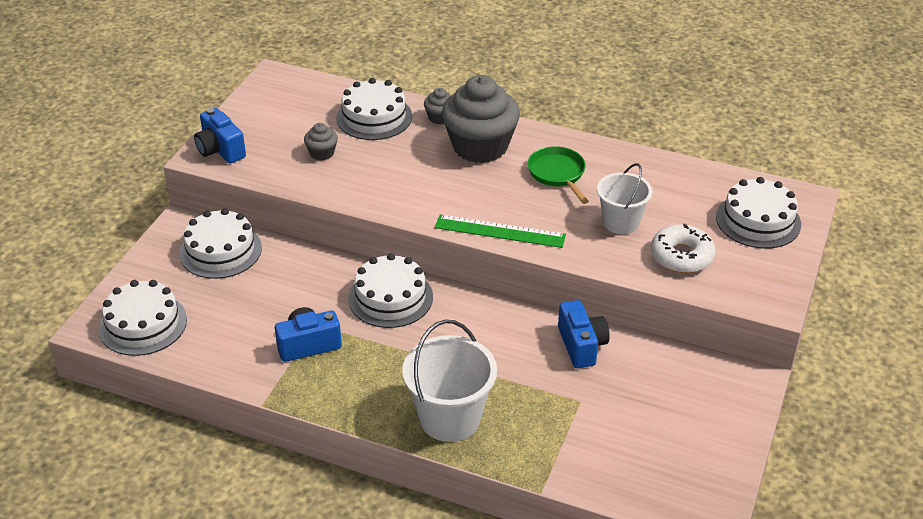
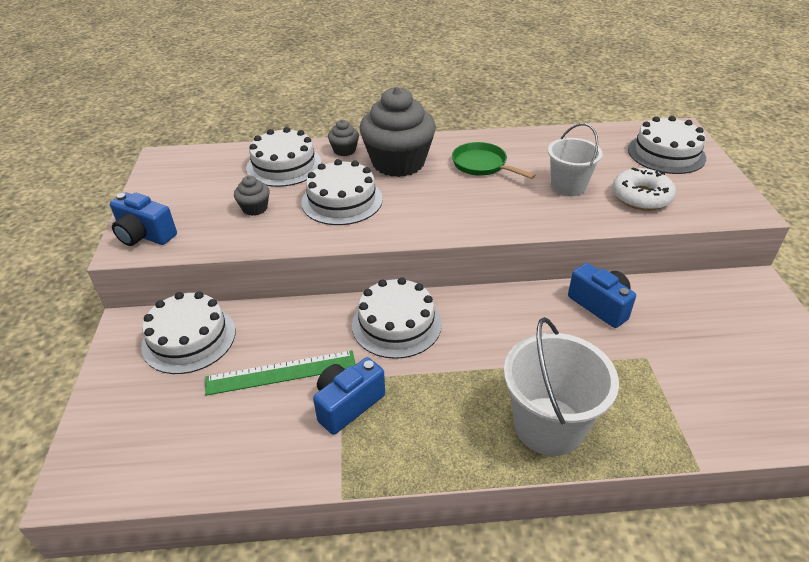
camera: 25 degrees left, 0 degrees up
(143, 324) = (139, 455): white cake -> white cake (342, 200)
(500, 231) = (476, 225): green ruler -> green ruler (281, 373)

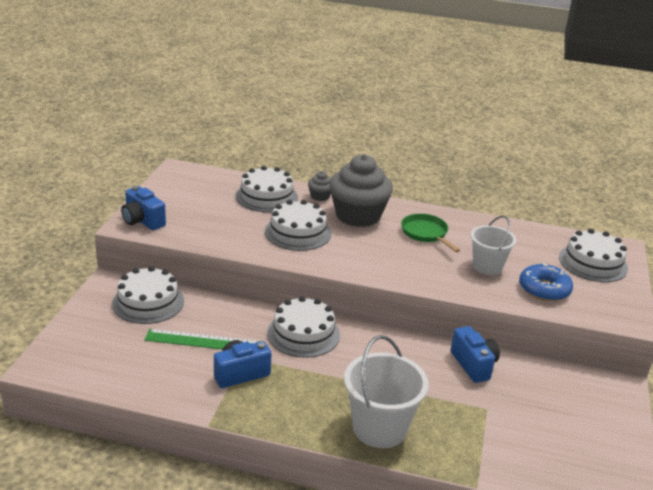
camera: 15 degrees right, 10 degrees down
(255, 208) = (229, 222): grey cupcake -> none
(641, 197) = (544, 289): white donut -> blue donut

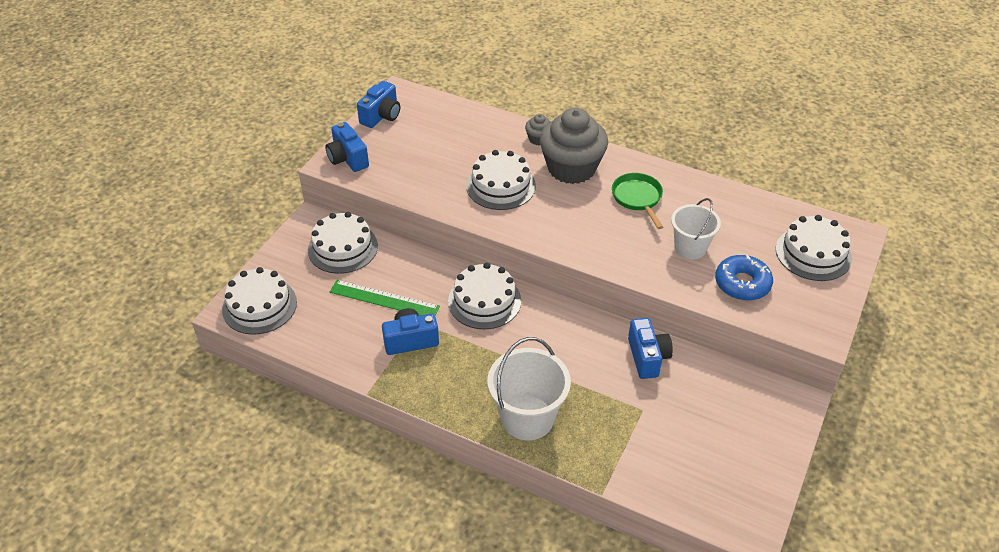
camera: 15 degrees right, 15 degrees up
(166, 187) = (381, 116): none -> blue camera
(266, 196) = (481, 135): white cake -> white cake (259, 306)

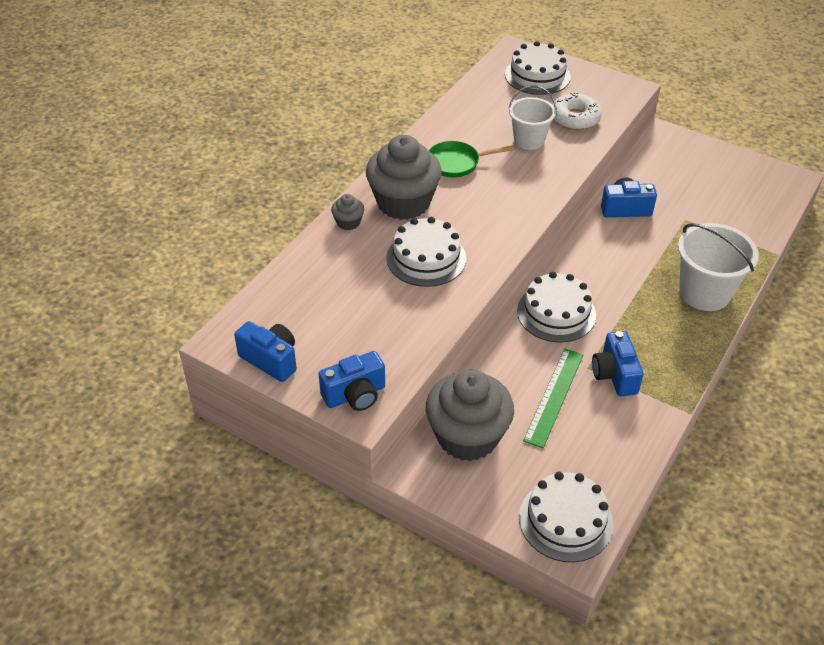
camera: 85 degrees left, 0 degrees up
(342, 248) = (467, 436): white cake -> grey cupcake
(742, 283) = (575, 118): blue donut -> white donut

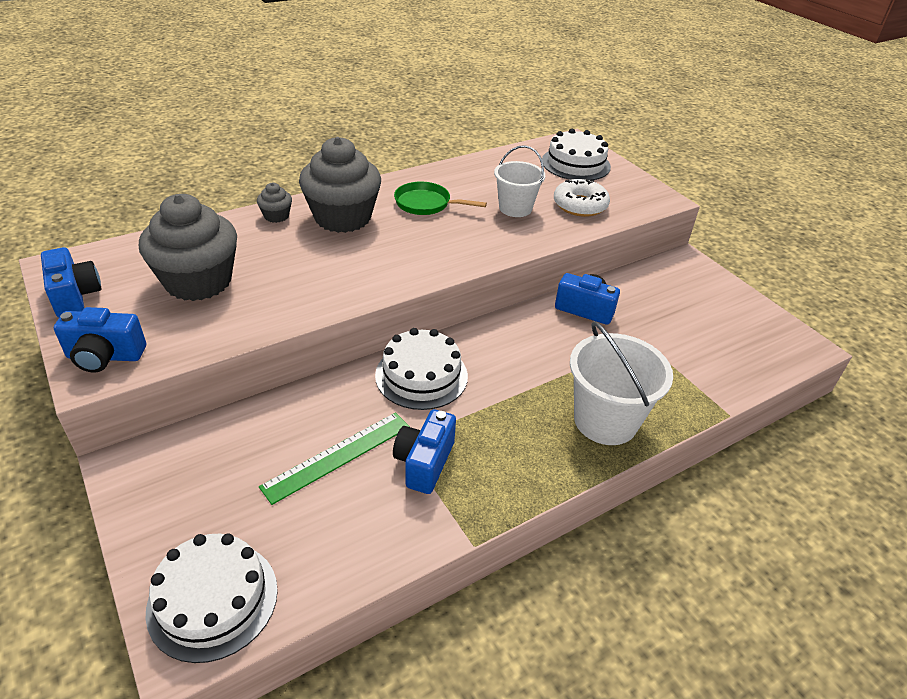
camera: 25 degrees right, 5 degrees down
(426, 258) = (311, 267): white cake -> none
(467, 436) = (210, 455): grey cupcake -> grey cupcake (198, 281)

